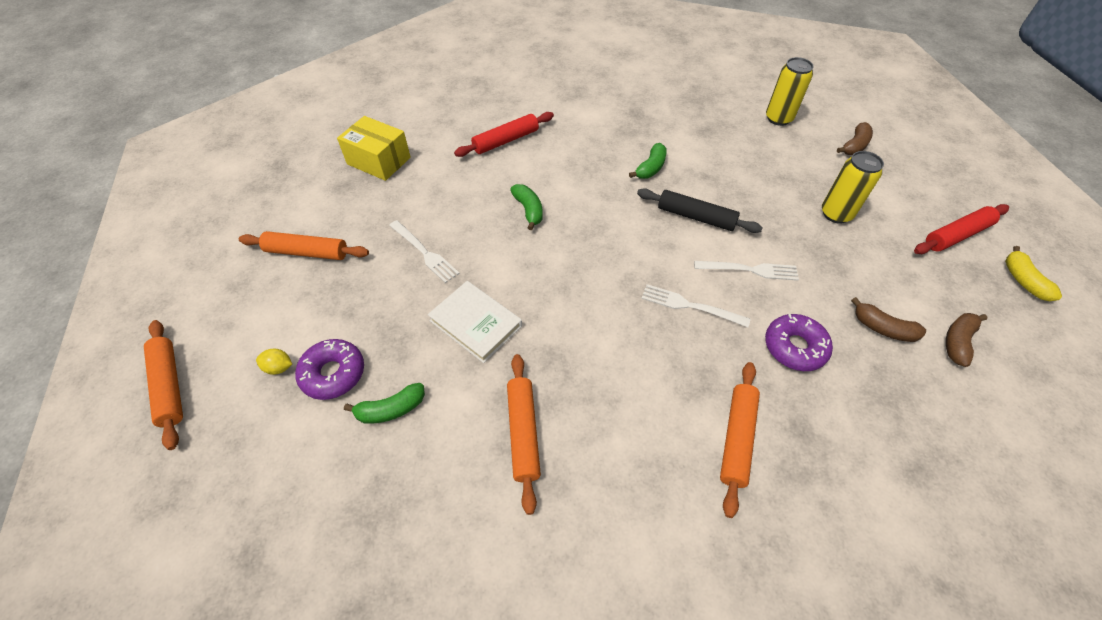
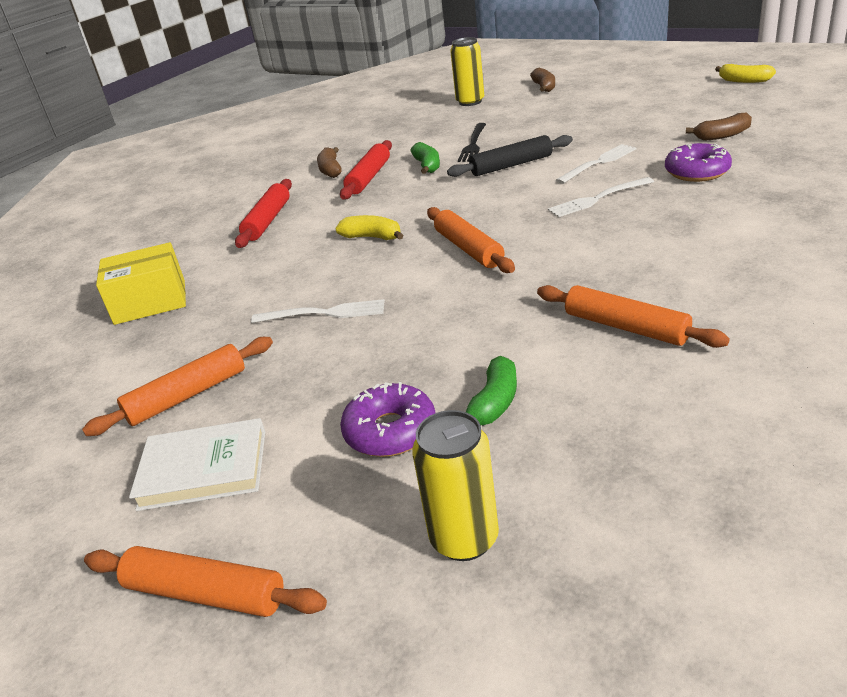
camera: 40 degrees left, 20 degrees down
(279, 367) = (321, 474): yellow lemon -> none
(476, 323) = (460, 311): white book -> white book (203, 469)
(528, 210) = (372, 237): green banana -> yellow banana
(708, 171) = (473, 144): none -> black fork
(736, 438) = (754, 224): orange rolling pin -> orange rolling pin (468, 249)
(836, 214) = (595, 115): yellow can -> yellow can (464, 539)
(956, 235) = (677, 85): red rolling pin -> red rolling pin (369, 177)
(957, 342) = (767, 117): brown banana -> brown banana (330, 170)

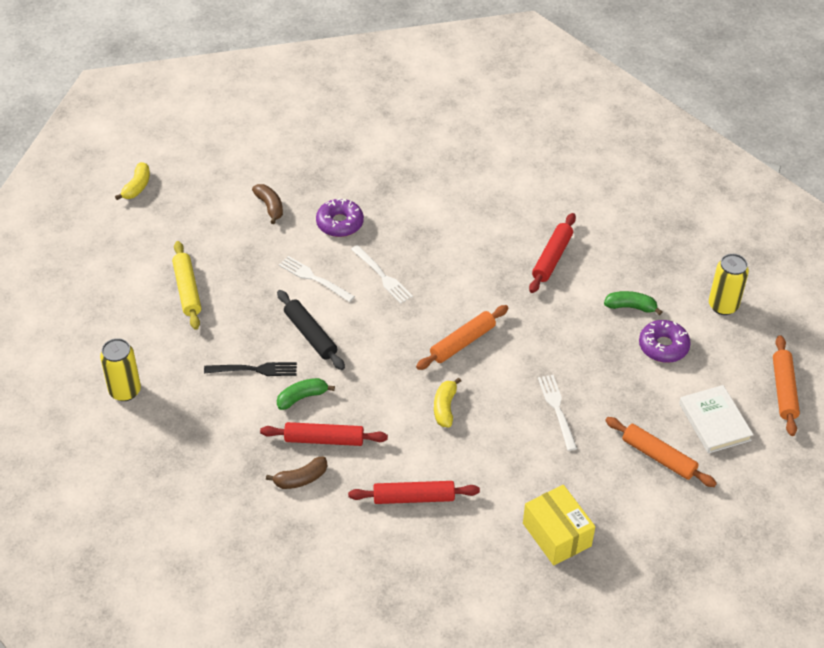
camera: 110 degrees left, 15 degrees up
(544, 87) = (98, 330): brown banana -> none
(589, 111) = (187, 290): none -> yellow rolling pin
(625, 327) = (552, 258): orange rolling pin -> red rolling pin

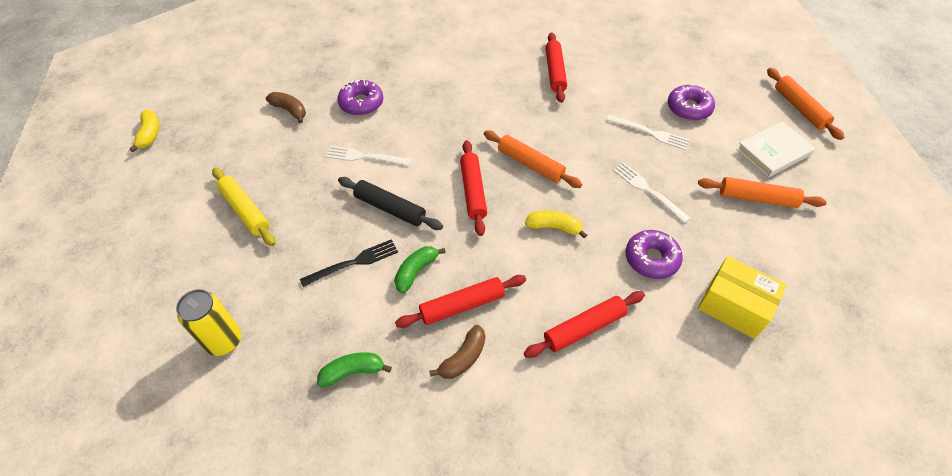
camera: 25 degrees left, 5 degrees up
(383, 276) = (426, 134): white fork -> white fork (650, 133)
(393, 347) = (473, 191): none -> red rolling pin
(445, 407) = (554, 227): yellow banana -> yellow banana turned 120 degrees clockwise
(462, 342) = (530, 164): orange rolling pin -> orange rolling pin turned 75 degrees counterclockwise
(513, 468) = (651, 259): none -> purple donut
(631, 307) = (641, 87): green banana -> green banana (353, 372)
(714, 422) = (773, 152): white book -> white book turned 75 degrees counterclockwise
(723, 306) = (706, 63): yellow can -> none

